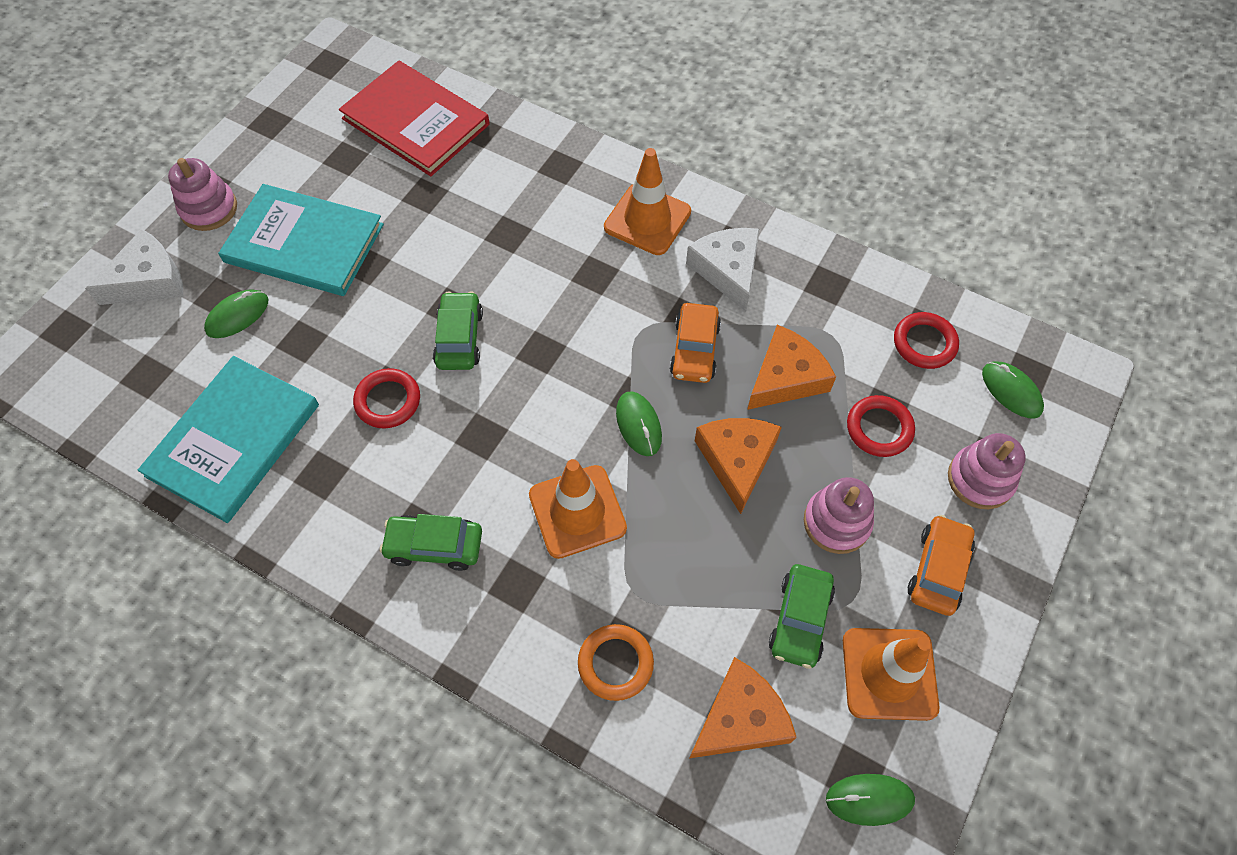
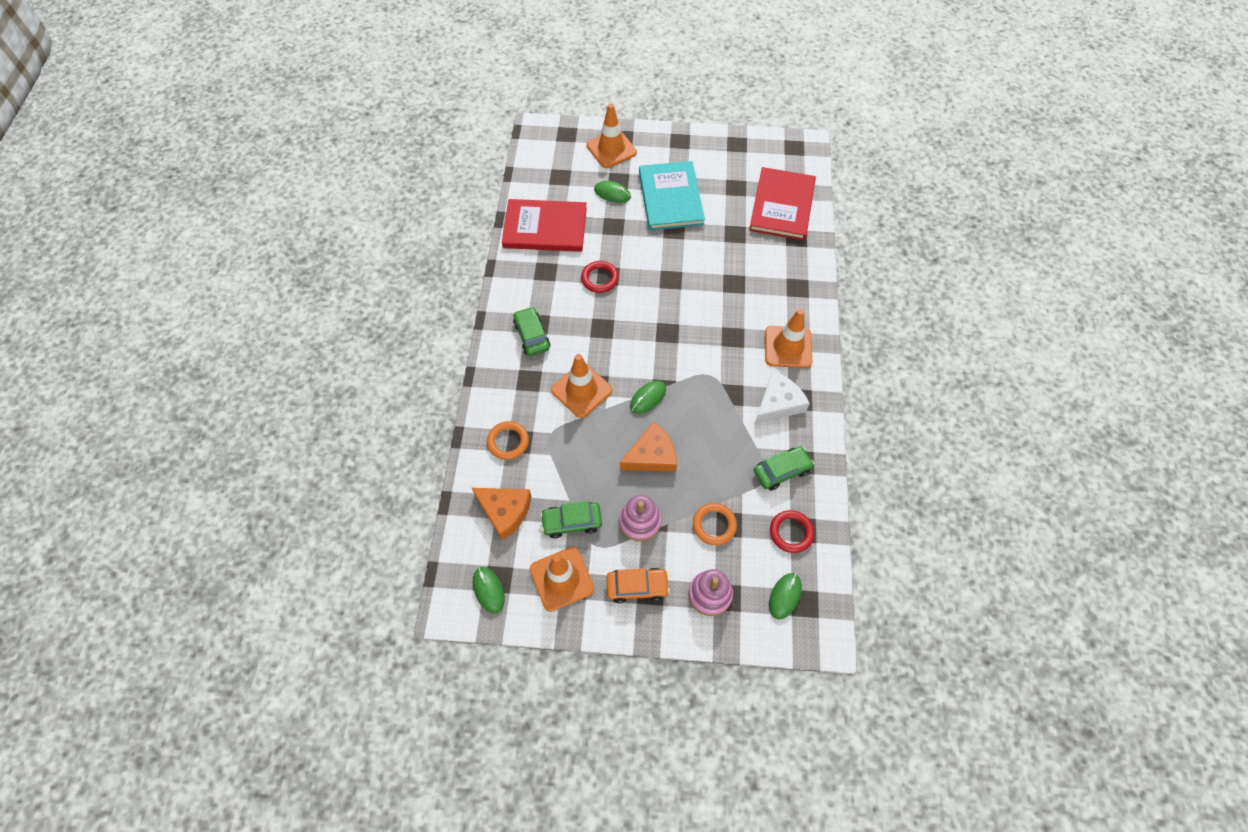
camera: 65 degrees right, 0 degrees up
(149, 280) = (611, 149): white cheese -> orange traffic cone
(209, 209) = (666, 149): pink stacking toy -> none
(233, 440) = (545, 228): turquoise book -> red book
(459, 338) = (654, 292): green car -> green car (781, 471)
(694, 350) = (712, 407): orange car -> none
(786, 377) = (720, 462): orange cheese -> none
(879, 428) = (714, 525): red ring -> orange ring

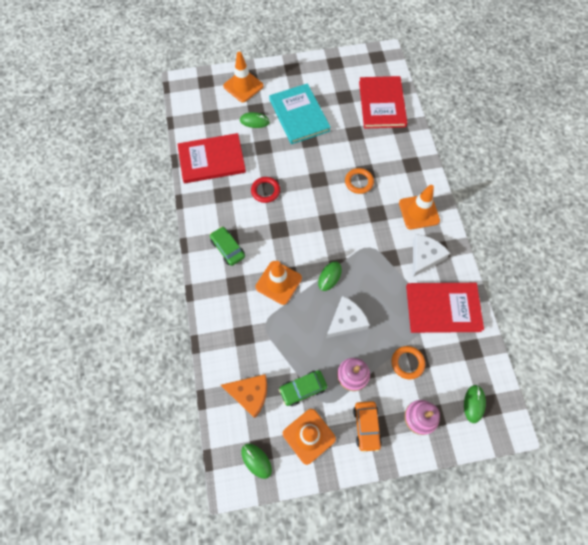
camera: 15 degrees left, 5 degrees up
(508, 442) = (235, 338): orange ring -> orange ring (359, 182)
(637, 587) = (366, 426): orange car -> orange car turned 105 degrees clockwise
(652, 455) = (346, 321): orange cheese -> white cheese
(781, 471) = (443, 308): green car -> red book
(791, 532) = (463, 354): red ring -> none

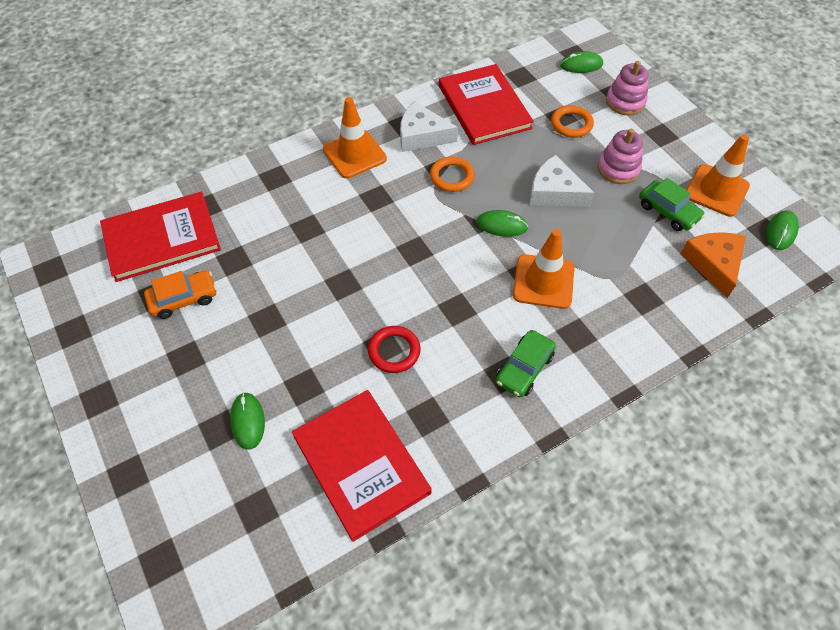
camera: 110 degrees left, 10 degrees down
(243, 86) = (160, 475): orange traffic cone -> none
(299, 115) = (215, 351): turquoise book -> none
(359, 182) = (329, 231): orange ring -> orange ring (452, 177)
(366, 426) = (667, 143): orange car -> orange car (183, 299)

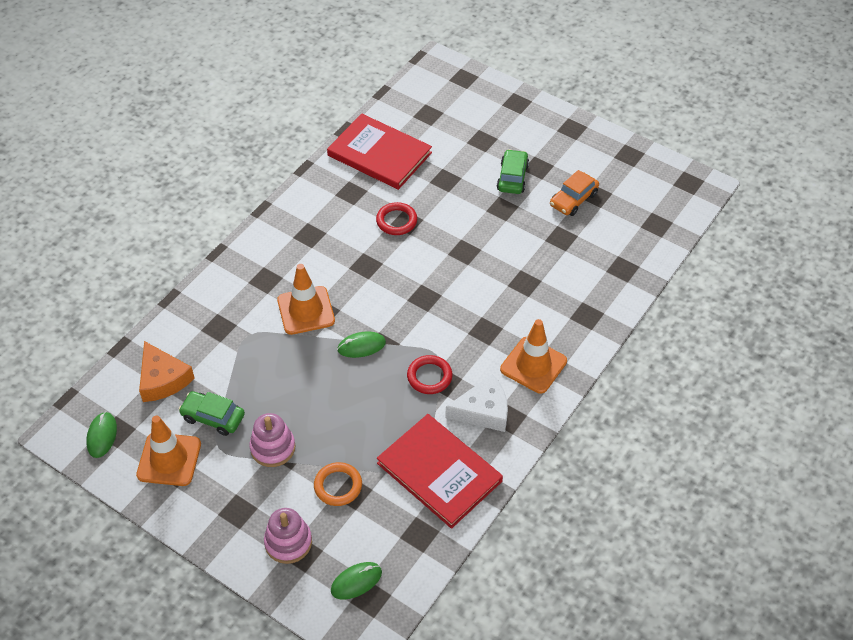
camera: 155 degrees right, 5 degrees down
(162, 238) = (631, 232): red book -> none
(248, 421) = (467, 150): green mouse -> none
(452, 177) = (429, 377): orange ring -> red ring
(524, 368) = (296, 243): green car -> green car (512, 177)
(554, 192) = (327, 397): white cheese -> none

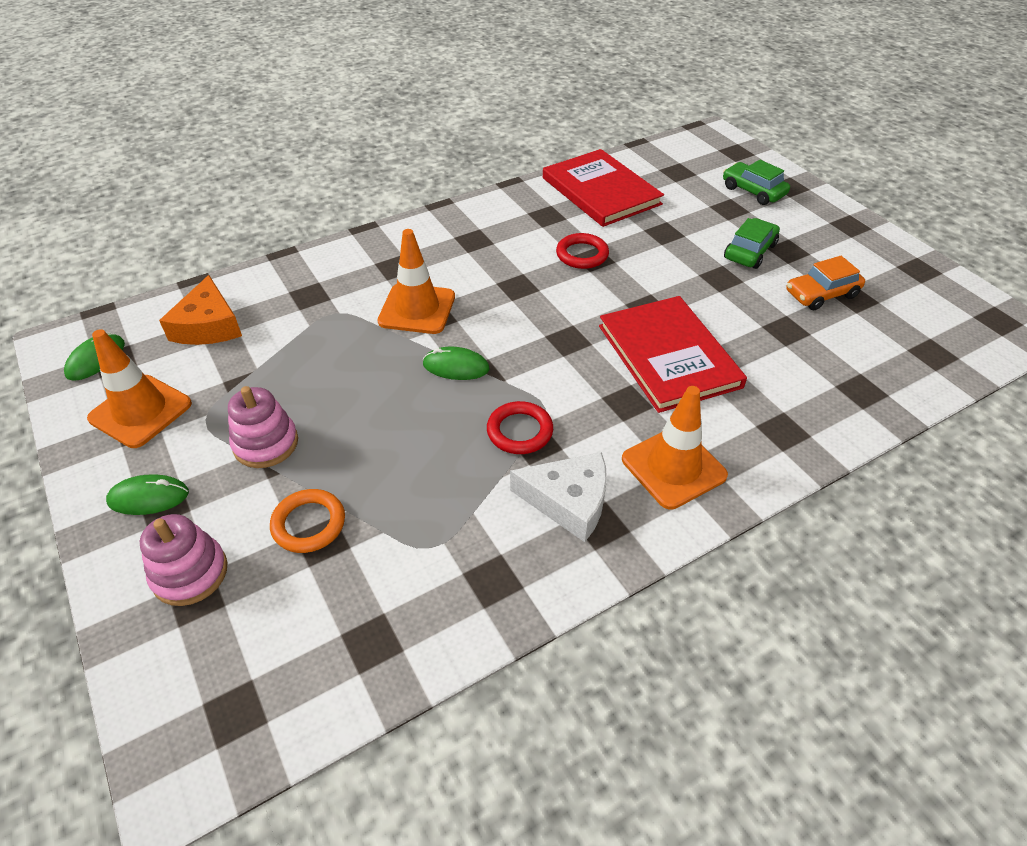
camera: 25 degrees right, 5 degrees down
(213, 417) = (227, 383): green car -> green car (753, 191)
(356, 581) = (234, 675): green mouse -> green mouse (149, 497)
(439, 472) = (456, 561): red book -> red book (668, 356)

